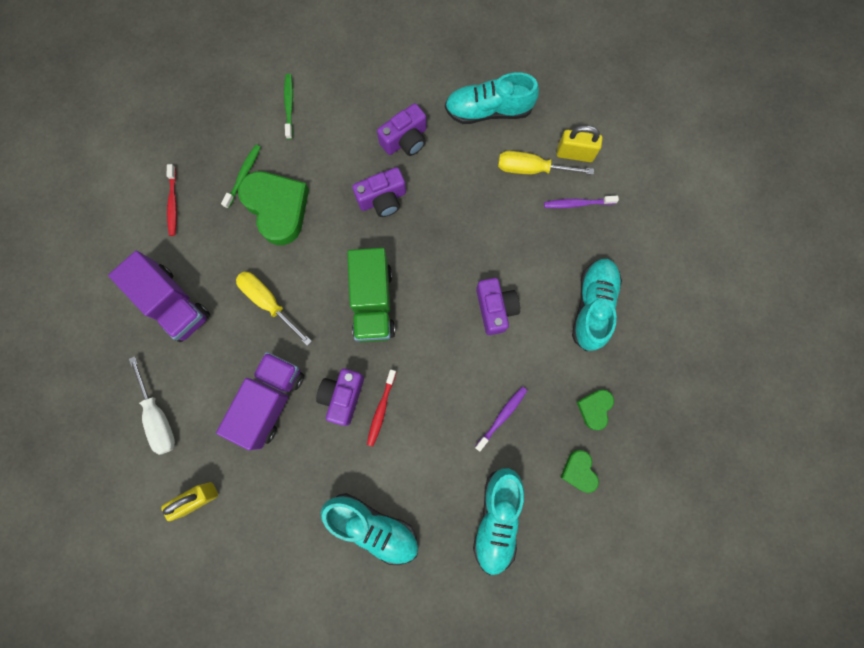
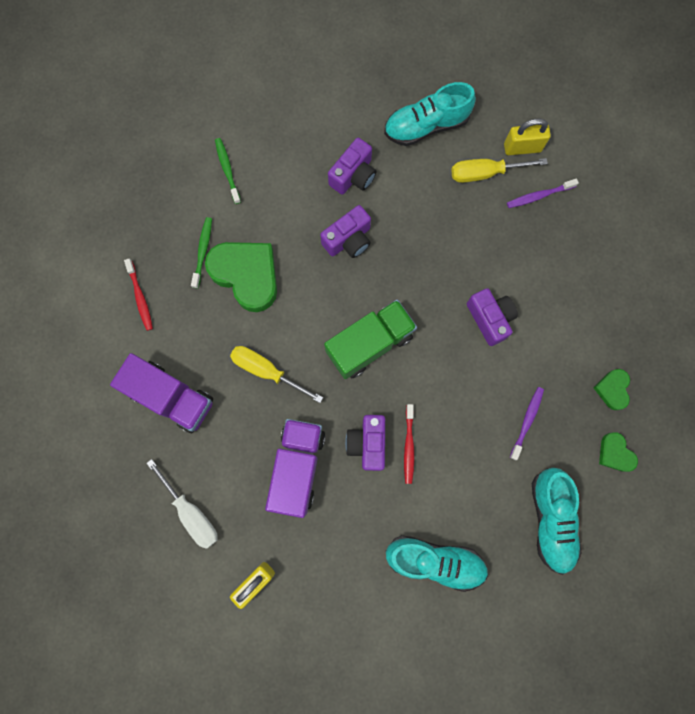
camera: 15 degrees left, 0 degrees up
(373, 302) = (369, 344): green truck -> green truck turned 105 degrees counterclockwise
(592, 306) = (582, 292): turquoise shoe -> none

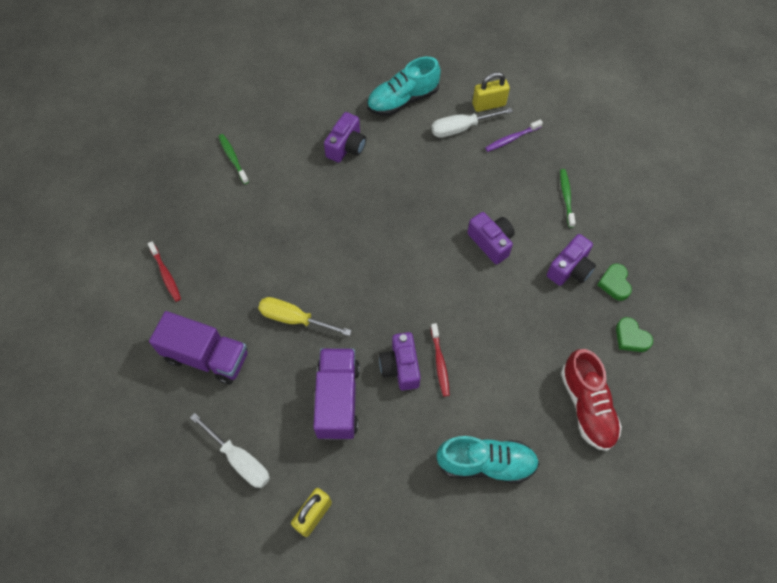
camera: 10 degrees left, 15 degrees down
(203, 251) = (219, 227): green toothbrush -> green toothbrush (566, 197)
(246, 275) = (263, 241): green heart -> none
(348, 240) = (351, 198): purple camera -> purple camera (570, 269)
(369, 344) = (386, 280): green truck -> none
(485, 173) = (461, 128): yellow screwdriver -> white screwdriver
(527, 421) = (544, 323): purple toothbrush -> none
(551, 520) = (587, 406): turquoise shoe -> red shoe

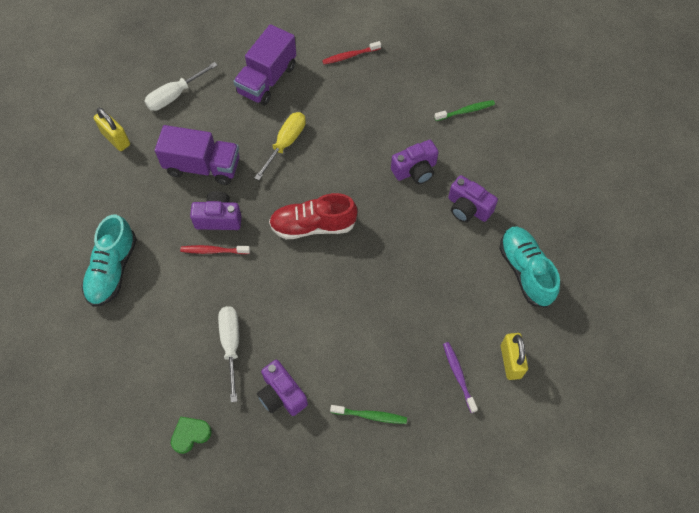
camera: 100 degrees right, 0 degrees up
(461, 128) = (479, 324): white screwdriver -> white screwdriver (231, 345)
(491, 242) = (329, 323): purple camera -> purple camera (415, 170)
(587, 406) = (134, 369): red shoe -> red shoe (313, 225)
(614, 283) = (254, 437): green heart -> none

